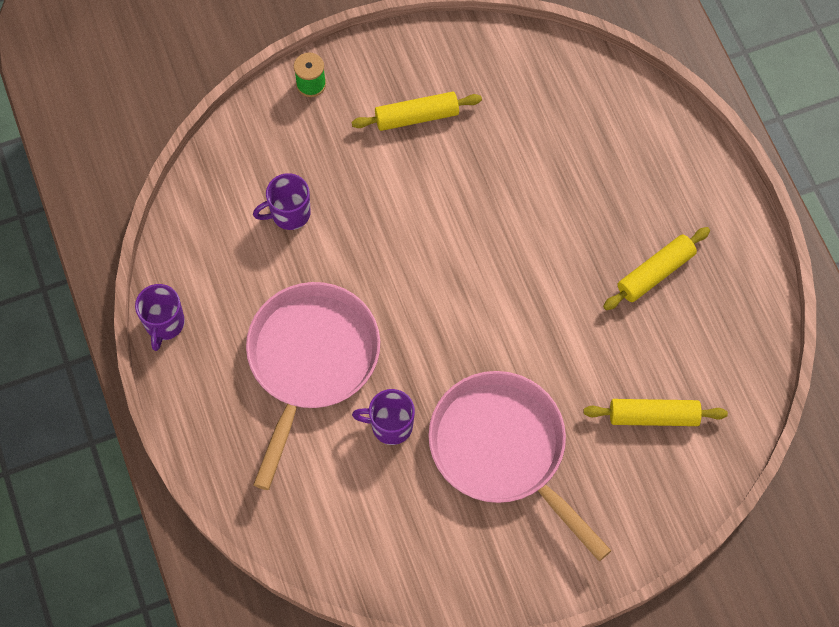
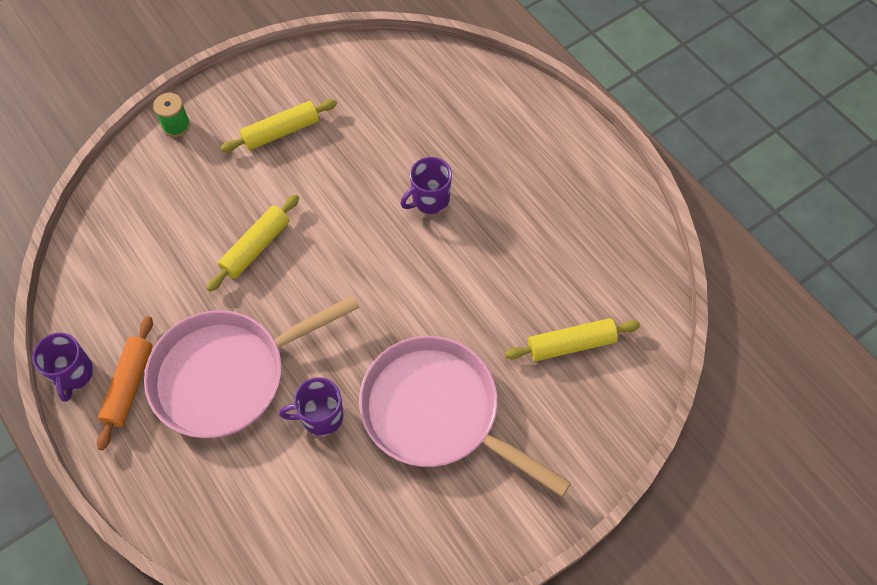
camera: 15 degrees left, 5 degrees down
(215, 349) = (129, 386): none -> orange rolling pin
(289, 213) = (179, 242): purple mug -> purple mug (429, 200)
(310, 361) = (228, 374): pink pan -> pink pan turned 120 degrees counterclockwise
(655, 272) = (534, 216): yellow rolling pin -> yellow rolling pin (256, 247)

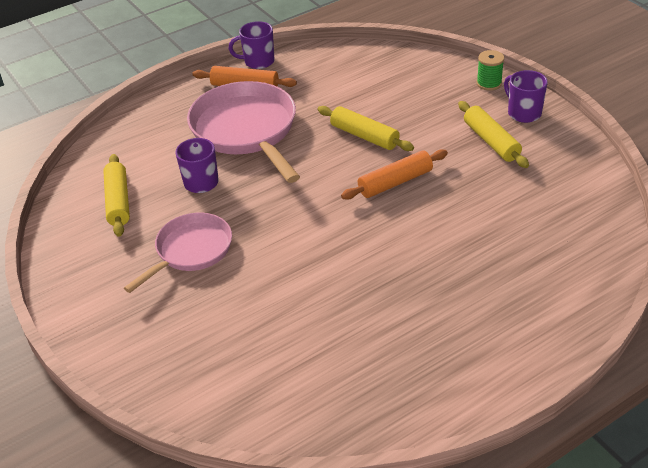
camera: 95 degrees right, 20 degrees down
(339, 219) = (395, 182): none -> orange rolling pin
(429, 200) = (420, 242): purple mug -> purple mug (523, 113)
(438, 413) = (190, 251): pink pan -> pink pan, size x0.62
(571, 344) = (245, 349): yellow rolling pin -> yellow rolling pin (118, 201)

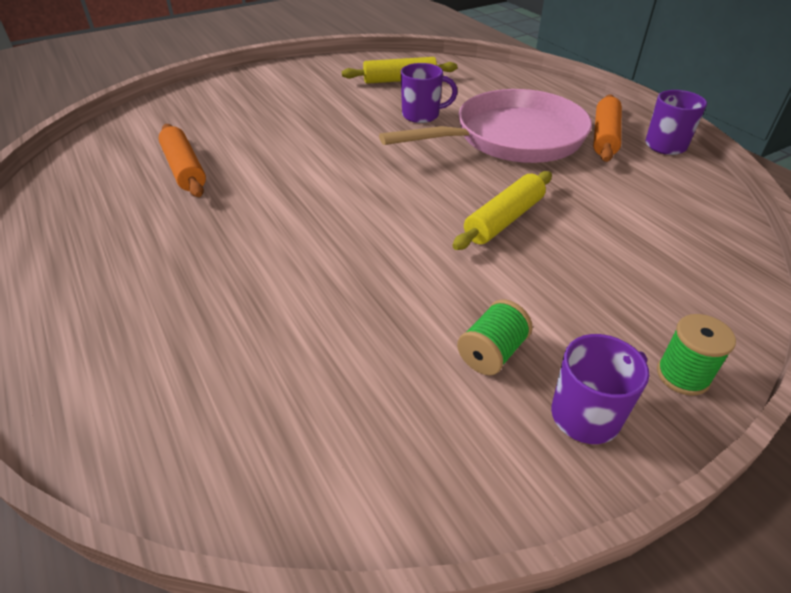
camera: 90 degrees right, 0 degrees up
(190, 251) = (319, 113): pink pan -> none
(395, 182) = (398, 240): orange rolling pin -> orange rolling pin (185, 169)
(491, 141) = (492, 353): yellow rolling pin -> green spool

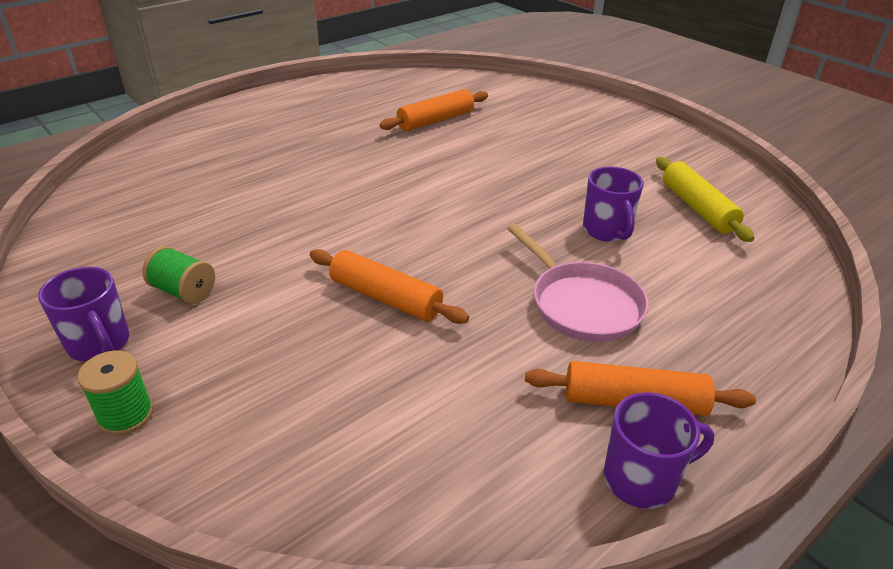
camera: 80 degrees right, 5 degrees down
(504, 220) = (385, 298): yellow rolling pin -> orange rolling pin
(511, 138) = (581, 304): pink pan -> pink pan, size x0.62

